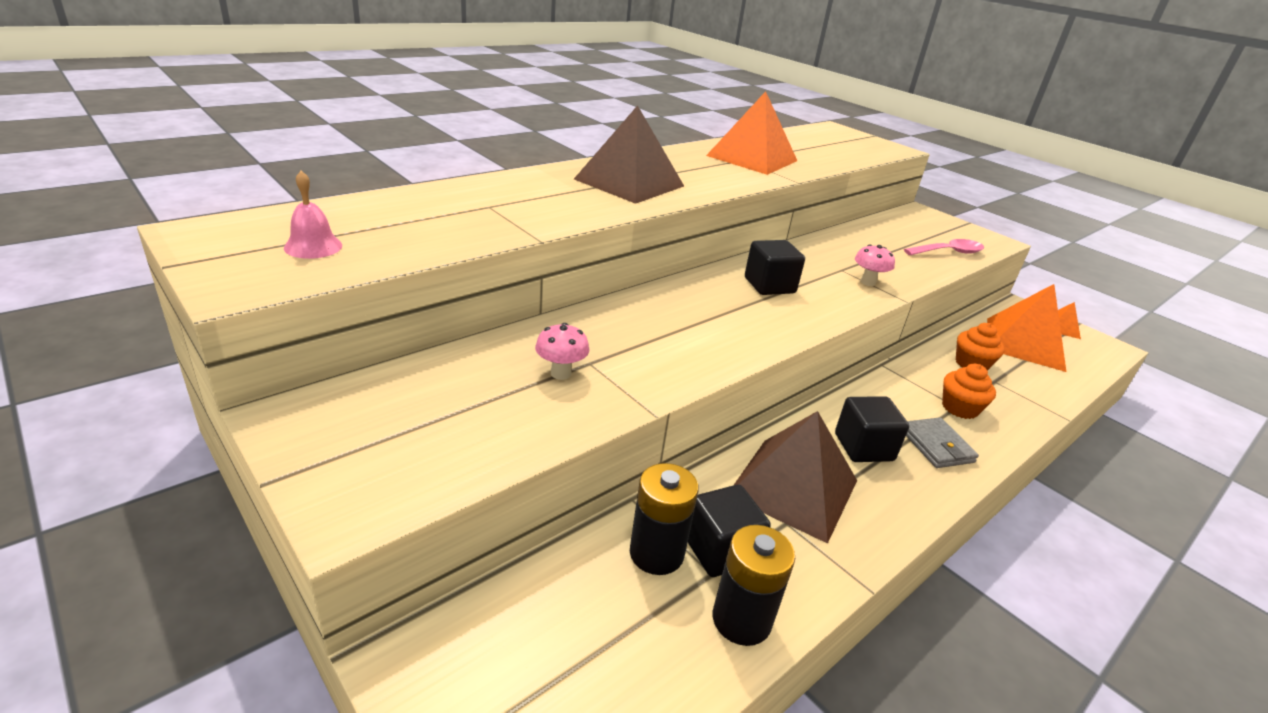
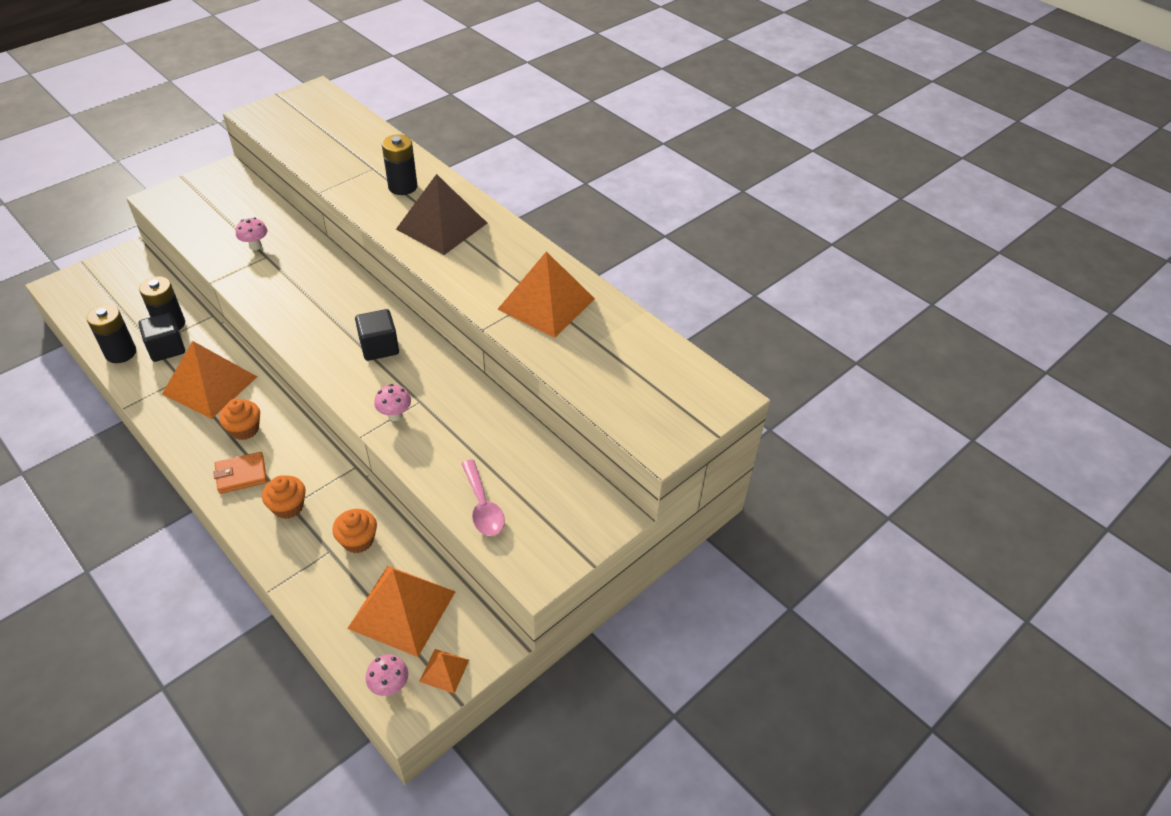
camera: 90 degrees right, 15 degrees up
(313, 246) = (301, 123): pink bell -> none
(541, 193) = (403, 187): none -> black battery
(793, 487) = (210, 385): brown pyramid -> orange pyramid
(863, 447) = (244, 429): black cube -> orange cupcake
(936, 446) = (241, 475): grey wallet -> orange wallet
(1097, 352) = (390, 686): none -> pink mushroom

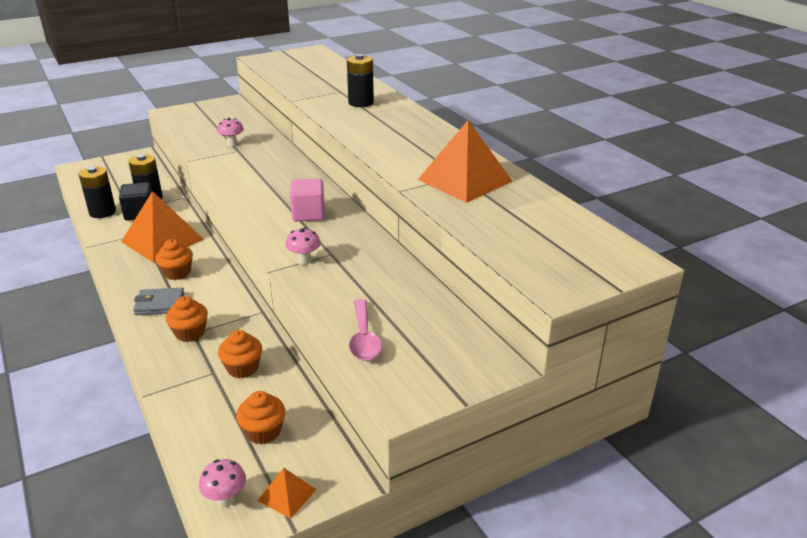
camera: 15 degrees right, 15 degrees down
(241, 475) = (160, 304): orange wallet -> grey wallet
(379, 347) = (308, 214): black cube -> pink cube
(402, 609) = (263, 432): orange pyramid -> orange cupcake
(442, 226) = (385, 126): brown pyramid -> none

